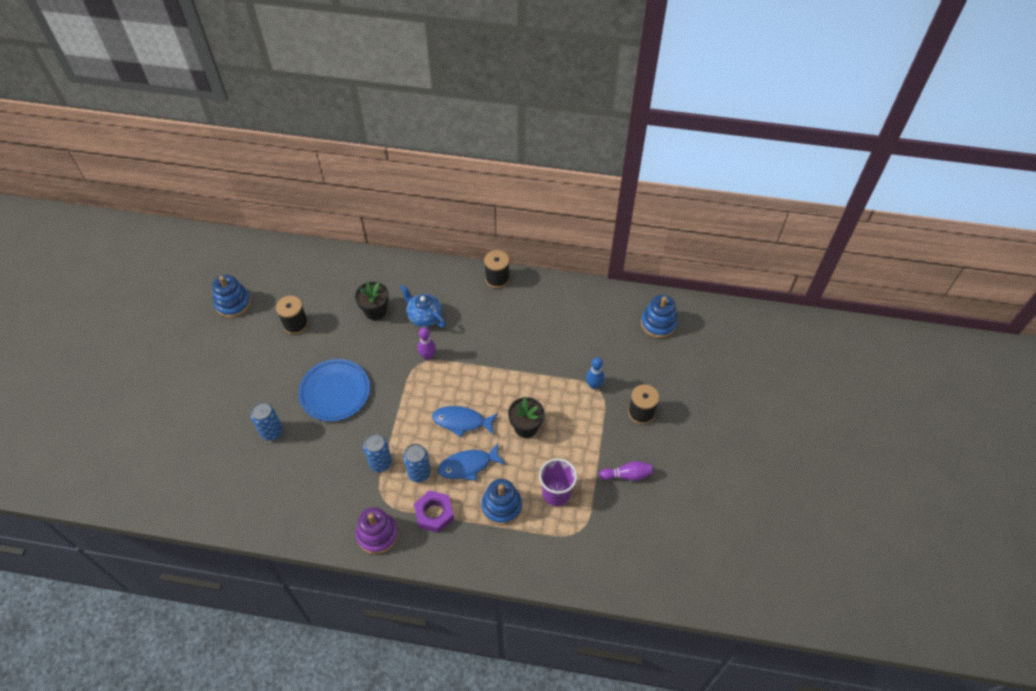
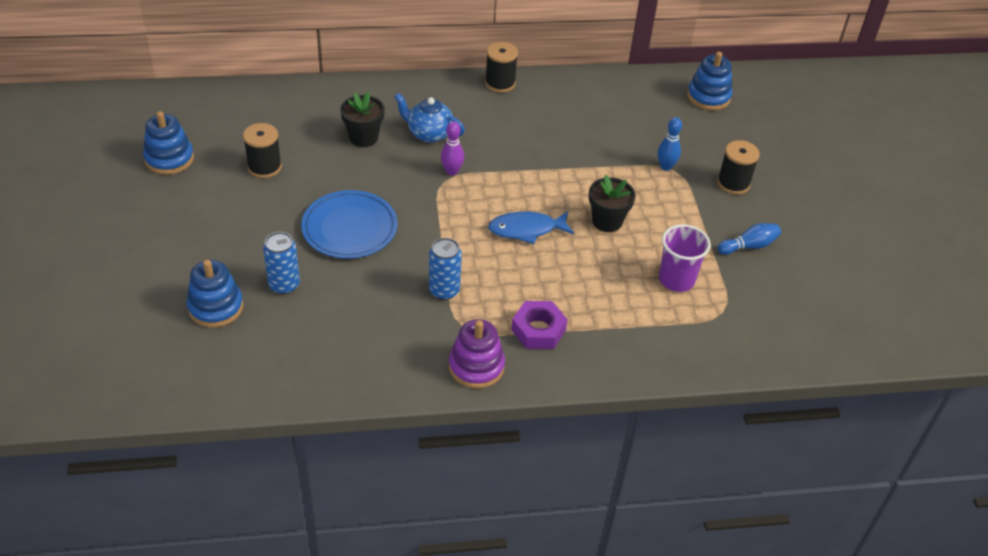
camera: 20 degrees left, 10 degrees down
(419, 473) = (499, 291): blue can -> none
(468, 465) = (556, 272): blue fish -> none
(501, 506) = (617, 305): blue stacking toy -> blue stacking toy (216, 307)
(627, 475) = (749, 246): purple bowling pin -> blue bowling pin

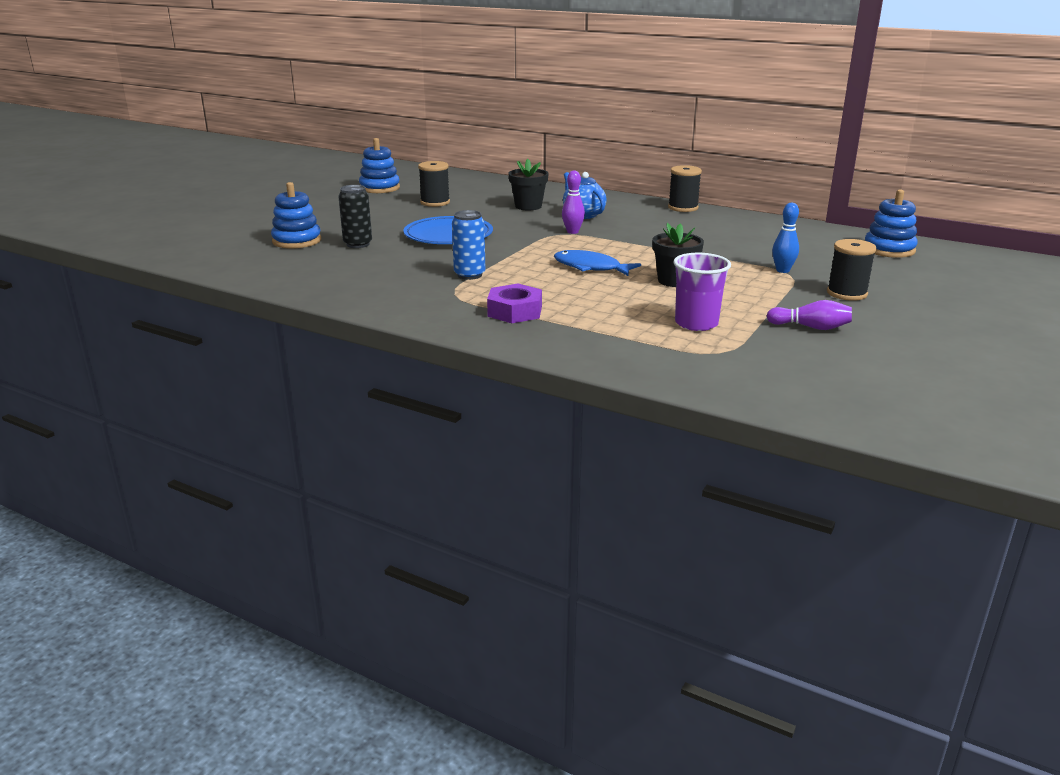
camera: 40 degrees right, 20 degrees down
(284, 285) = (358, 244): blue can -> black can
(476, 366) = (429, 312): purple stacking toy -> none
(749, 246) = (810, 327): blue bowling pin -> purple bowling pin

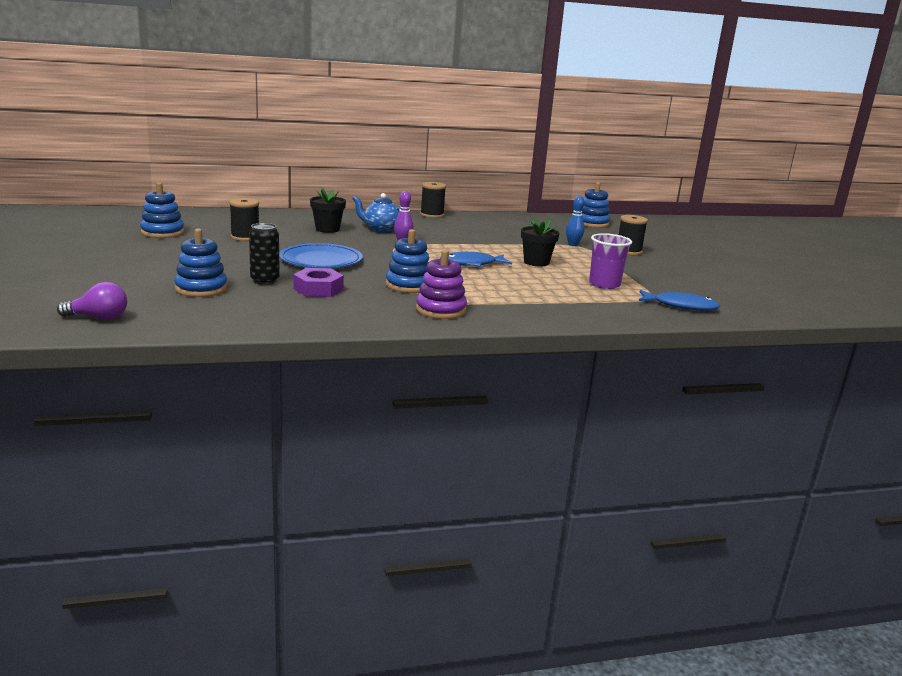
camera: 45 degrees left, 5 degrees down
(184, 248) = (98, 318): none -> purple light bulb
(439, 305) = (440, 310): none -> purple stacking toy
(469, 275) = (409, 285): blue can -> blue stacking toy
(514, 311) = (497, 302): purple nut -> purple nut (318, 289)
(735, 372) = (681, 306): none -> blue fish
(810, 327) = (655, 273): purple bowling pin -> none

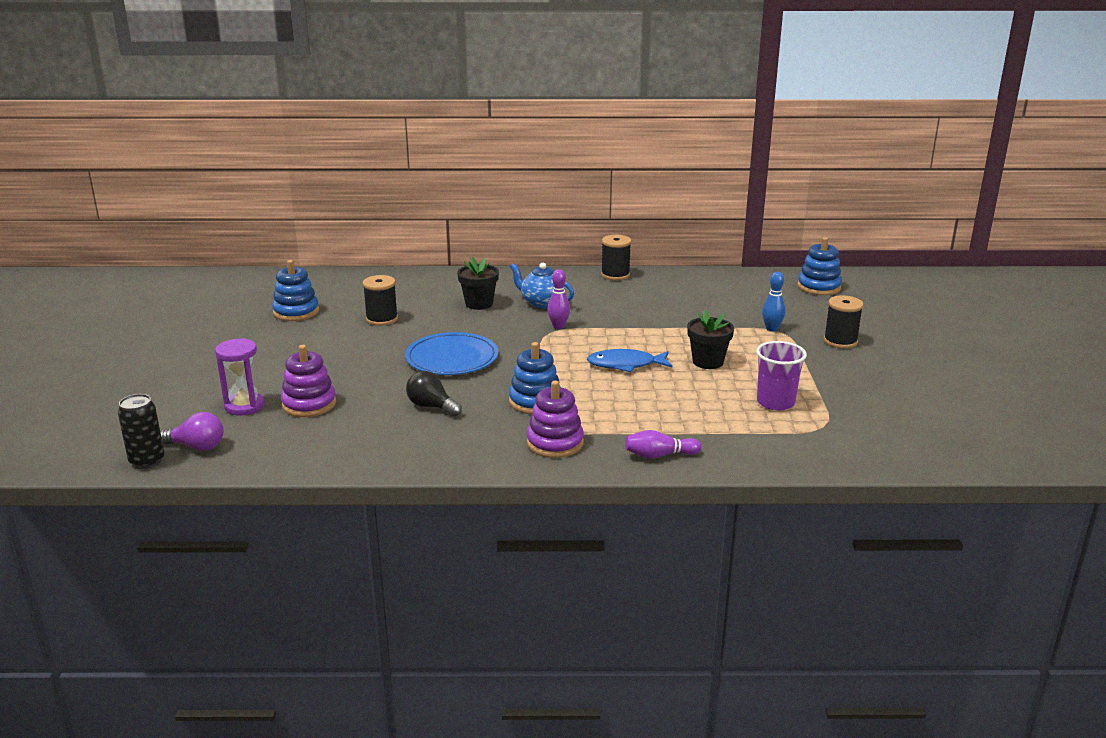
camera: 15 degrees right, 5 degrees up
(137, 290) = (244, 406): none -> purple hourglass
(201, 289) = (309, 404): blue stacking toy -> purple stacking toy
(265, 281) = (379, 392): black can -> black can (147, 461)
(318, 289) = (431, 406): purple nut -> black light bulb
(533, 316) = (659, 455): none -> purple bowling pin
(681, 306) = (856, 442): blue fish -> none

